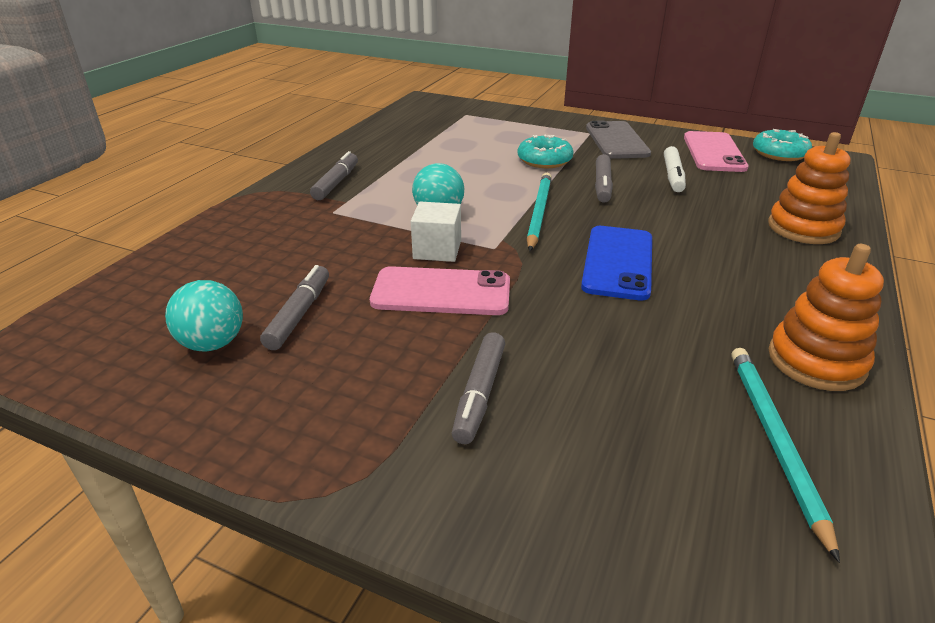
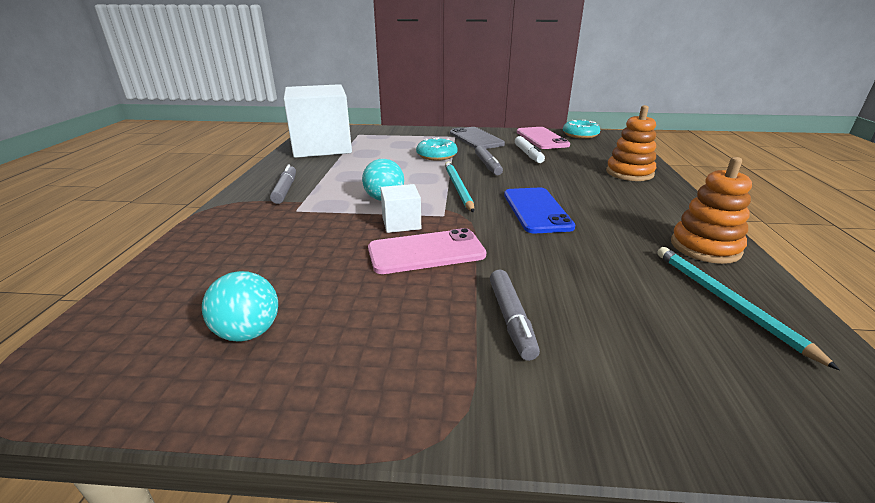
camera: 20 degrees left, 5 degrees down
(299, 314) = (317, 291): grey marker -> none
(410, 129) = (322, 147): none -> white cube

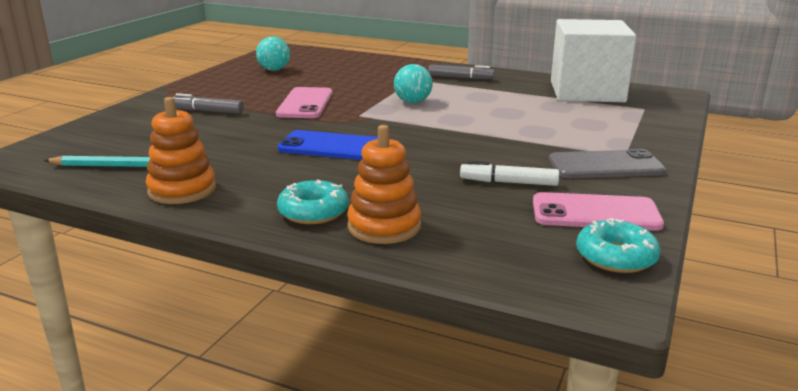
camera: 110 degrees right, 5 degrees down
(401, 223) = (358, 102): white cube -> none
(436, 155) = (530, 133): turquoise donut -> turquoise donut (313, 212)
(458, 188) = (415, 128): turquoise pencil -> none
(488, 165) = (476, 151): grey marker -> none

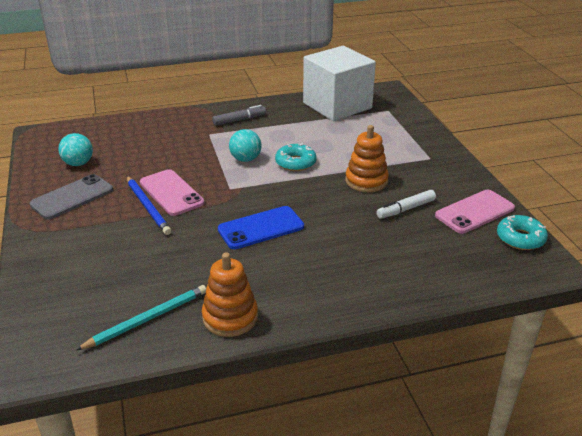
camera: 40 degrees left, 10 degrees up
(207, 111) = (106, 234): grey marker -> none
(270, 106) = (147, 207): none -> blue pencil
(313, 212) = (341, 289): turquoise donut -> turquoise donut (295, 163)
(384, 226) = (395, 278): orange stacking toy -> orange stacking toy (366, 181)
(605, 166) = (432, 171): grey phone -> grey phone (72, 197)

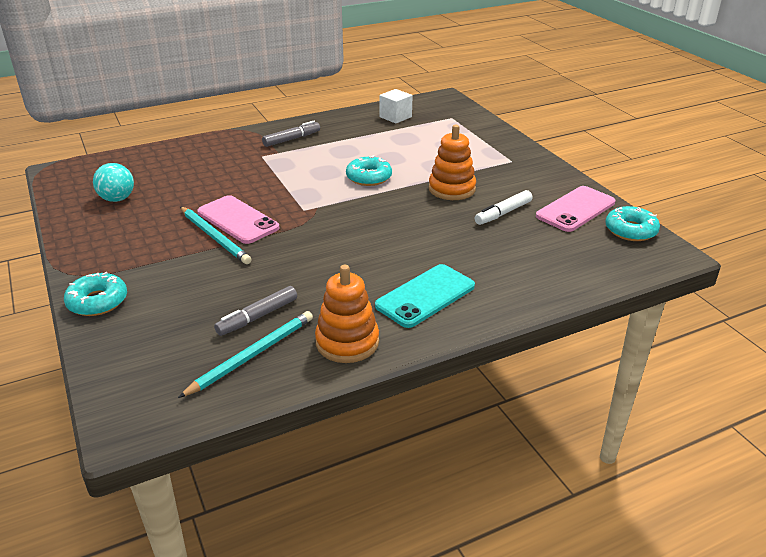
camera: 10 degrees left, 0 degrees up
(37, 255) = (97, 301): none -> turquoise donut
(72, 197) = (121, 235): grey phone -> none
(147, 207) = (215, 237): blue pencil -> turquoise pencil
(162, 284) = (257, 317): none -> grey marker
(245, 159) = (312, 178): turquoise ball -> none
(261, 228) = (352, 247): blue phone -> none
(311, 282) = (425, 296): none -> turquoise phone
(337, 105) = (395, 117): white cube -> white cube, size x0.42

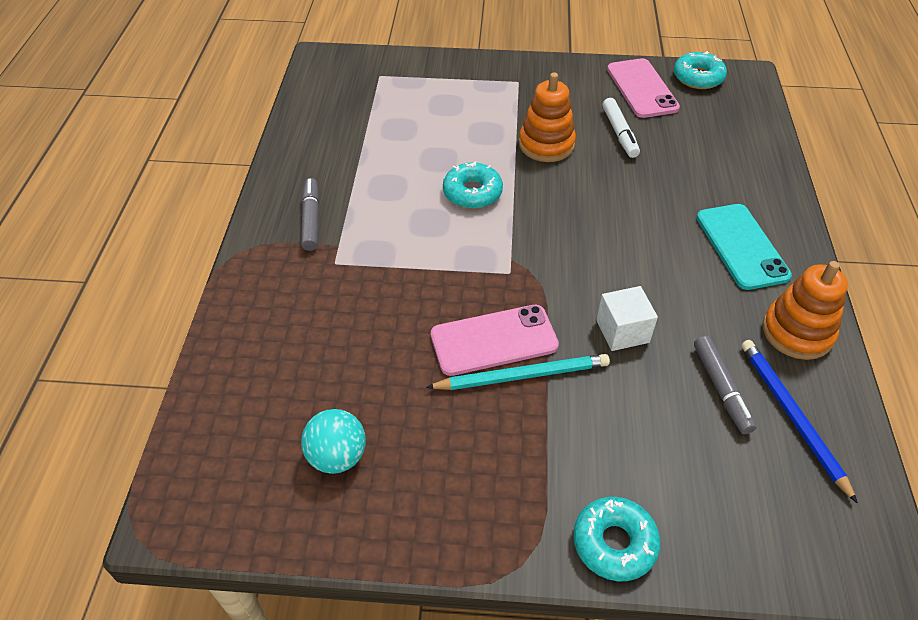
camera: 60 degrees left, 15 degrees up
(252, 355) = (792, 416): turquoise pencil -> blue pencil
(395, 117) = (335, 113): white cube -> white cube (622, 331)

